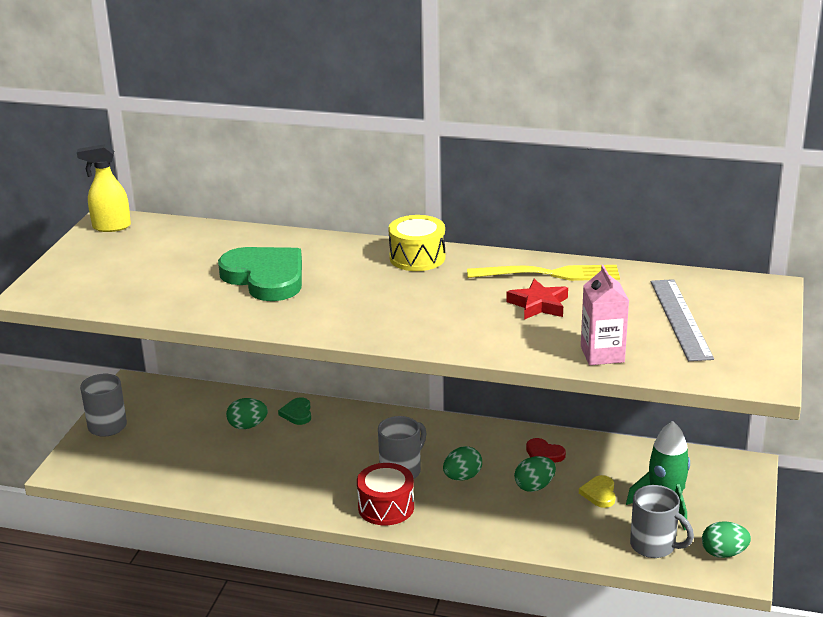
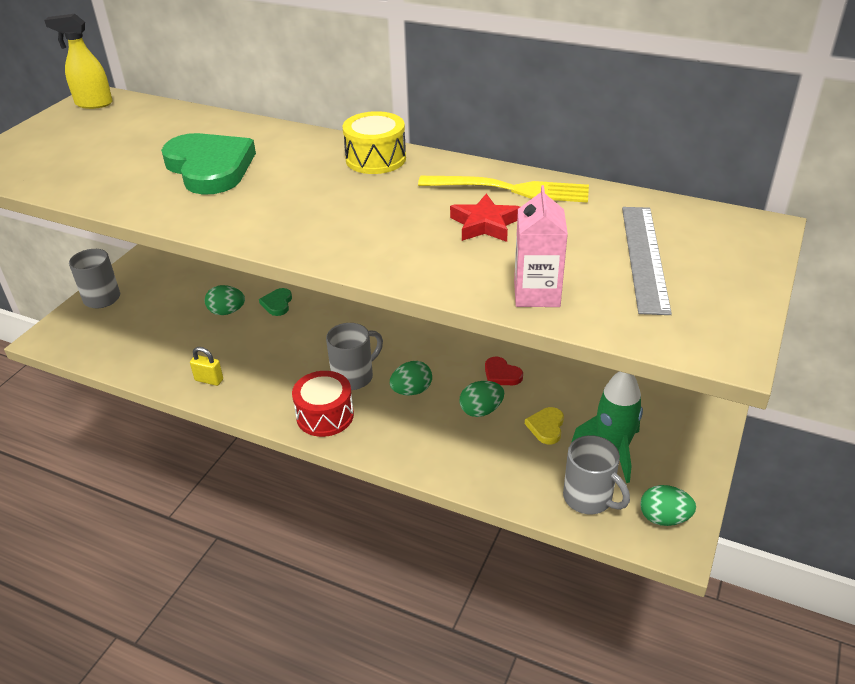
camera: 10 degrees right, 10 degrees up
(257, 489) = (209, 380): none -> yellow padlock

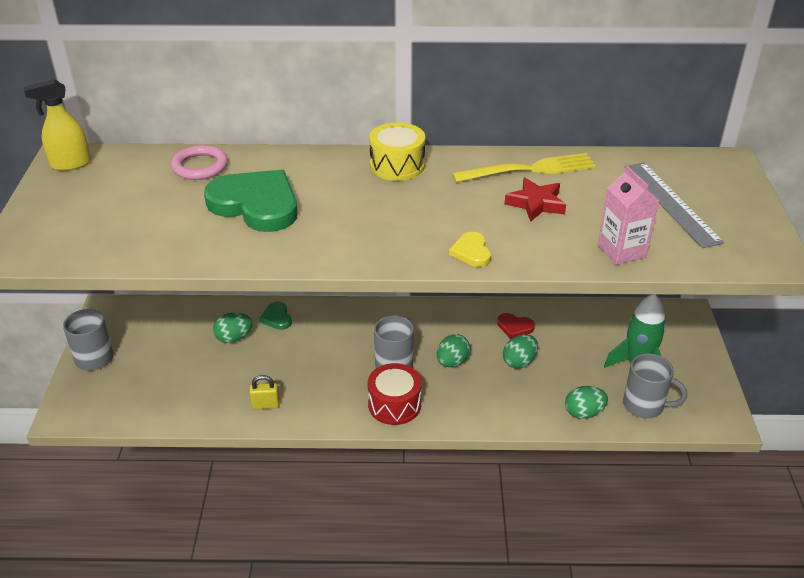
camera: 25 degrees left, 0 degrees up
(195, 125) = (200, 166): none -> pink ring
(546, 427) = (577, 360): yellow heart -> yellow heart (471, 252)
(664, 518) = (704, 403): green egg -> green egg (583, 413)

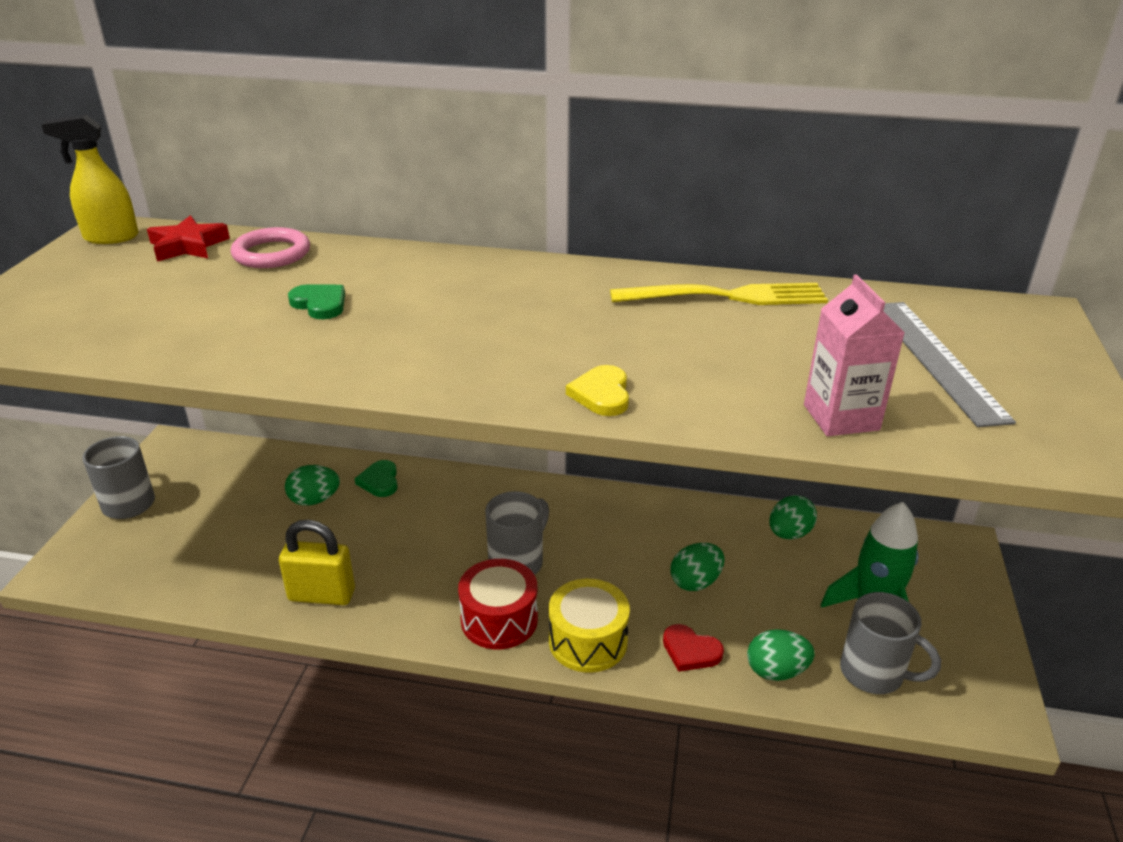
camera: 10 degrees right, 5 degrees down
(256, 205) = (320, 304): green heart -> green heart, size x0.45
(265, 405) = (322, 595): yellow padlock -> yellow padlock, size x1.66
(397, 165) = (537, 275): yellow drum -> yellow drum (588, 641)
(452, 362) = (598, 570): green egg -> green egg (789, 533)
(515, 327) = (700, 533): red heart -> red heart (690, 651)
(536, 204) = (722, 340): red star -> red star (188, 246)

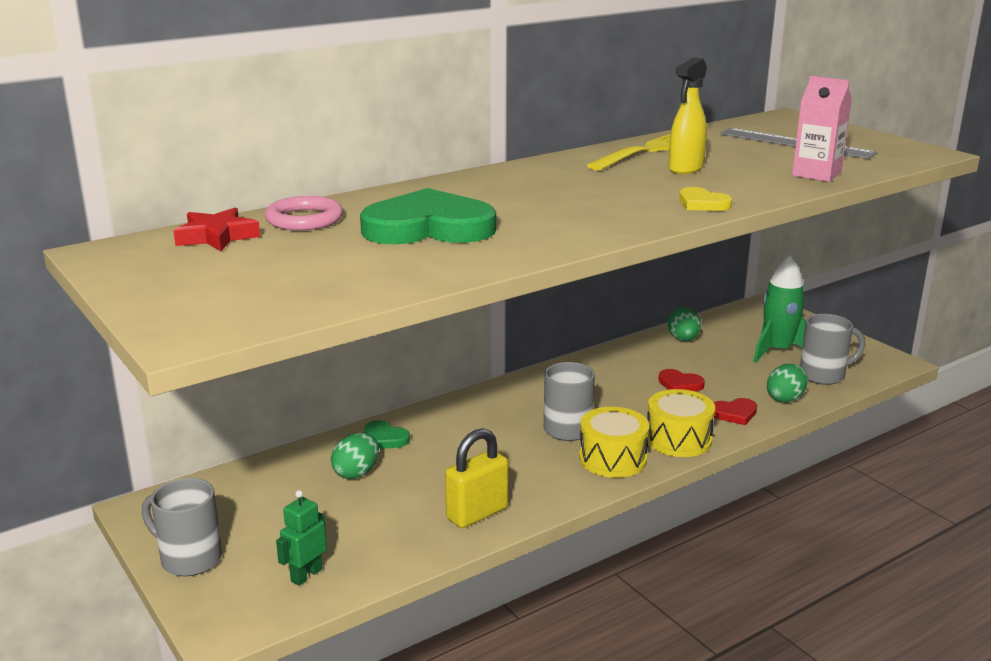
camera: 45 degrees left, 10 degrees down
(110, 237) = (123, 254): yellow spray bottle -> yellow spray bottle (685, 169)
(154, 565) = (306, 575): none -> green robot
(320, 304) = (428, 227): green heart -> green heart, size x2.22
(499, 619) = (612, 459): red drum -> yellow drum
(695, 582) = (680, 384): green egg -> red heart

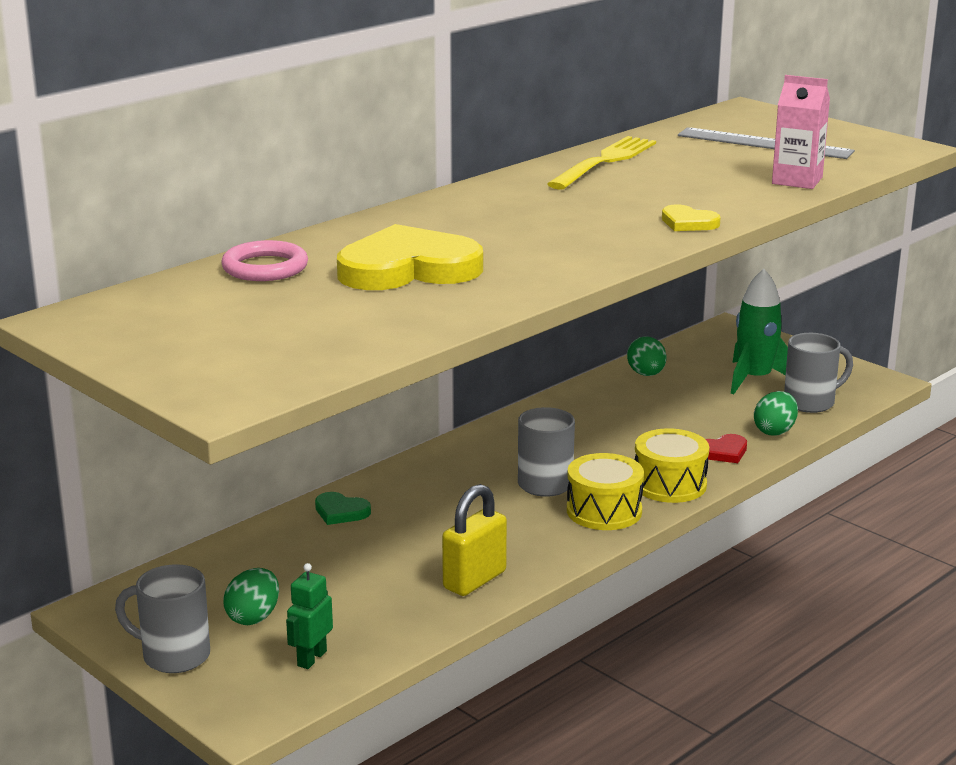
camera: 10 degrees left, 0 degrees up
(217, 237) = (180, 294): red star -> none
(356, 473) = (324, 551): green egg -> green egg (253, 617)
(428, 227) = (408, 269): green heart -> yellow heart
(680, 384) = (655, 425): red heart -> none
(685, 169) = (655, 182): yellow spray bottle -> none

